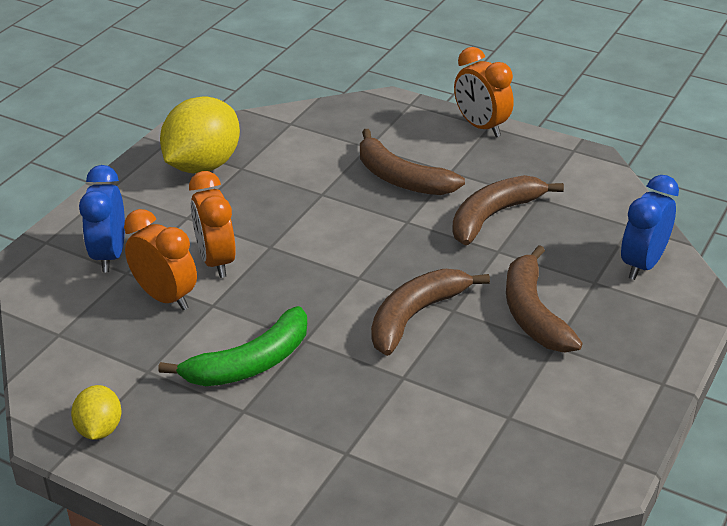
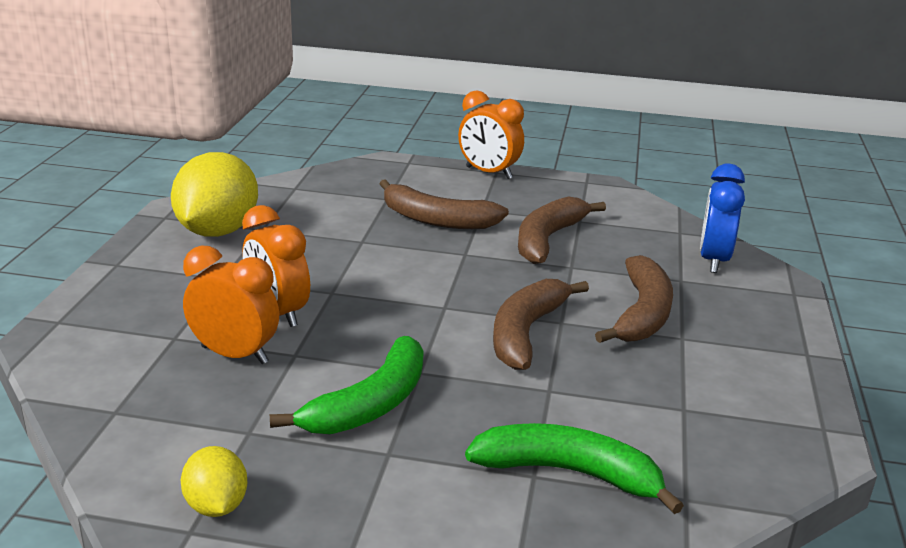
camera: 20 degrees left, 10 degrees down
(109, 255) = (146, 324): blue clock -> none
(375, 456) = (568, 473): none -> green banana
(533, 313) = (642, 313): brown banana -> brown banana turned 135 degrees counterclockwise

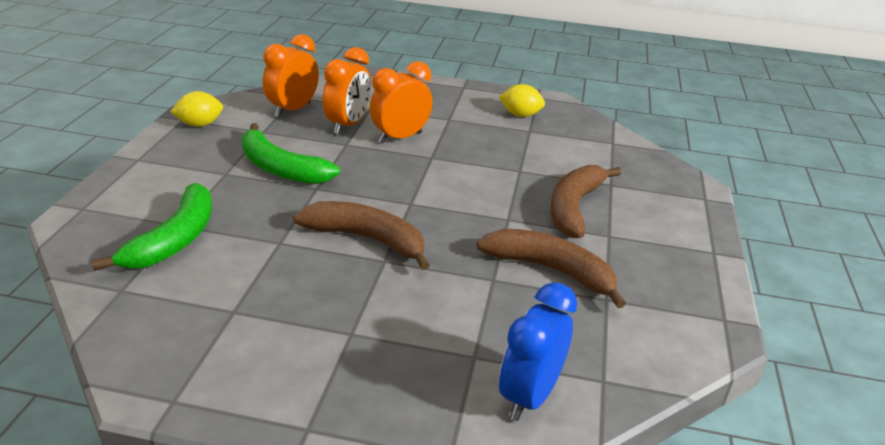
camera: 90 degrees right, 5 degrees up
(217, 231) = (520, 115): yellow lemon -> yellow lemon, size x0.52
(488, 173) = (707, 246): orange clock -> orange clock (292, 110)
(642, 313) = (398, 313): brown banana -> none
(713, 260) = (529, 396): blue clock -> blue clock turned 75 degrees counterclockwise

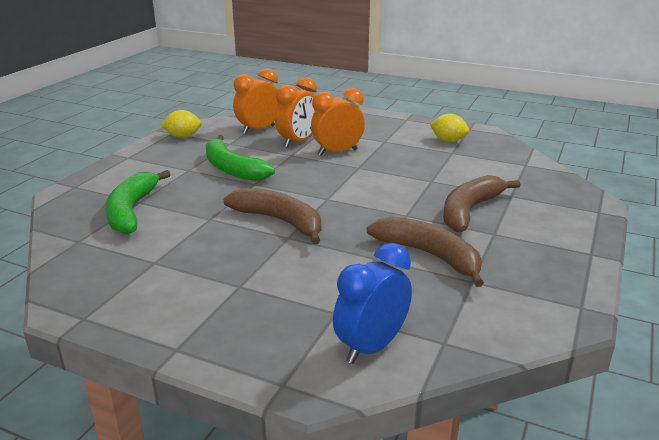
camera: 15 degrees right, 5 degrees down
(175, 239) = (131, 211): green banana -> green banana turned 150 degrees clockwise

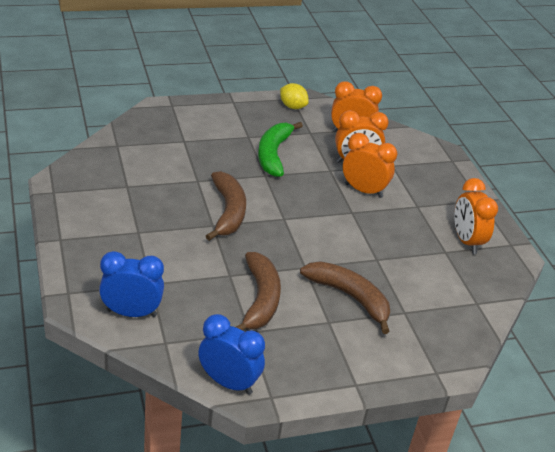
camera: 45 degrees right, 10 degrees up
(131, 211) = (170, 144): green banana -> none
(448, 141) = (466, 241): yellow lemon -> orange clock
(469, 211) = (349, 297): brown banana -> brown banana turned 45 degrees clockwise
(542, 325) = (228, 382): none -> blue clock

